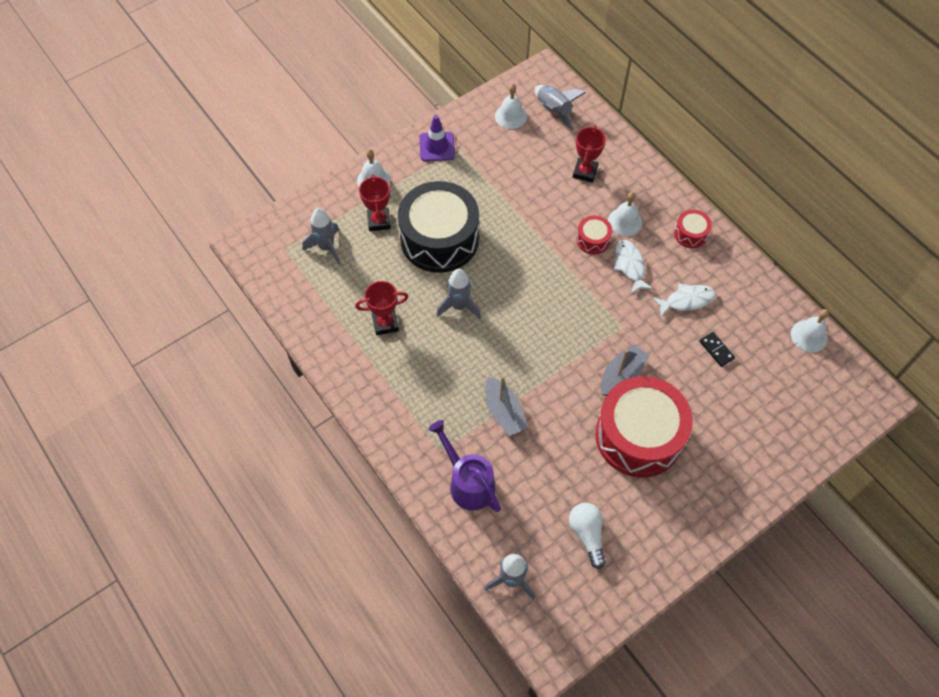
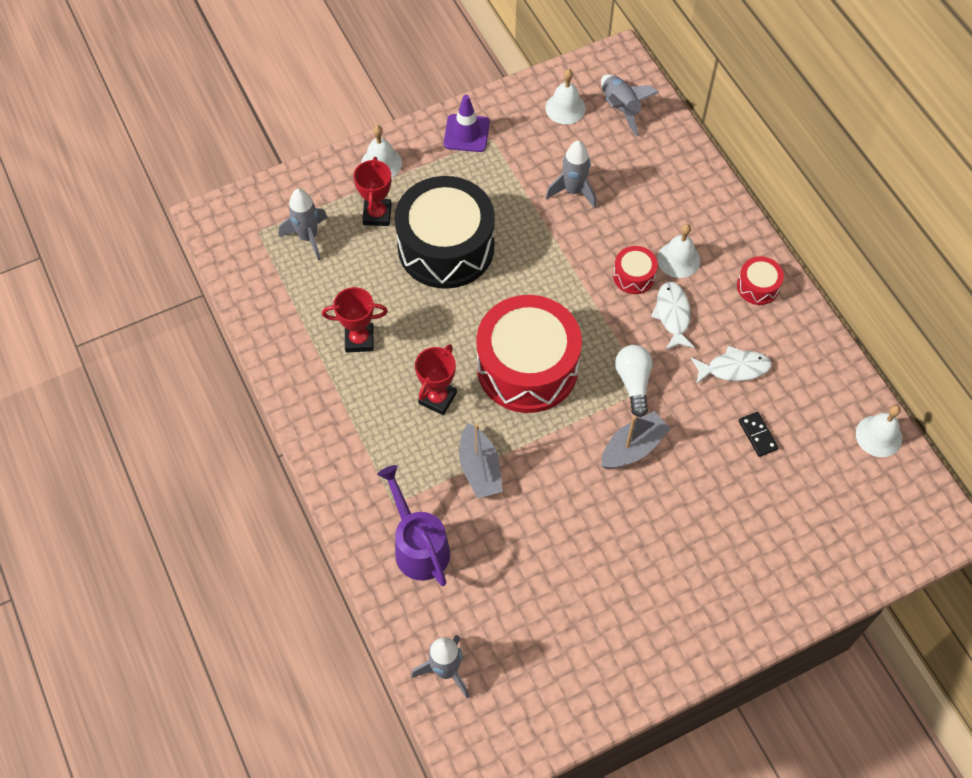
camera: 10 degrees right, 0 degrees up
(459, 306) = (452, 332): grey rocket -> grey rocket (573, 191)
(585, 172) = (642, 190): red trophy -> red trophy (437, 398)
(587, 534) = (548, 632): white light bulb -> white light bulb (633, 382)
(638, 436) = (637, 524): red drum -> red drum (527, 367)

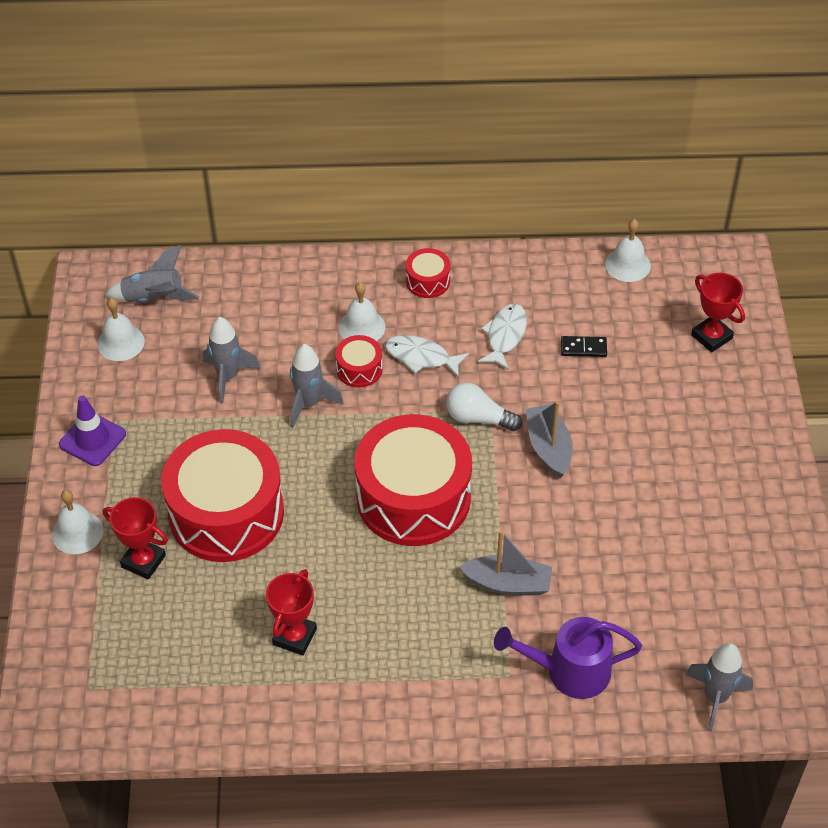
camera: 65 degrees left, 10 degrees down
(308, 237) = (130, 639): grey rocket -> grey rocket (309, 403)
(437, 398) = (406, 590): red trophy -> red trophy (711, 337)
(446, 247) = (226, 513): black drum -> red drum

